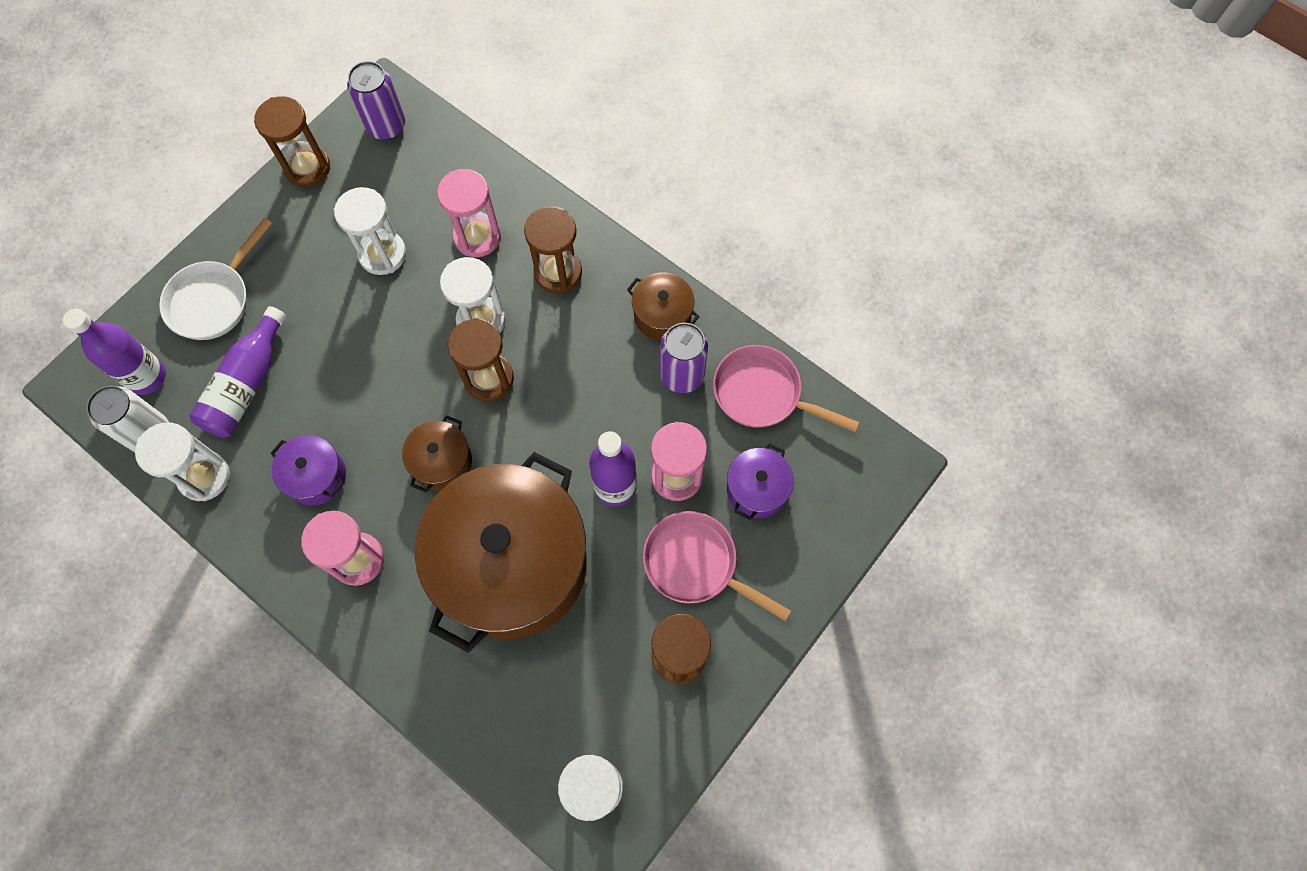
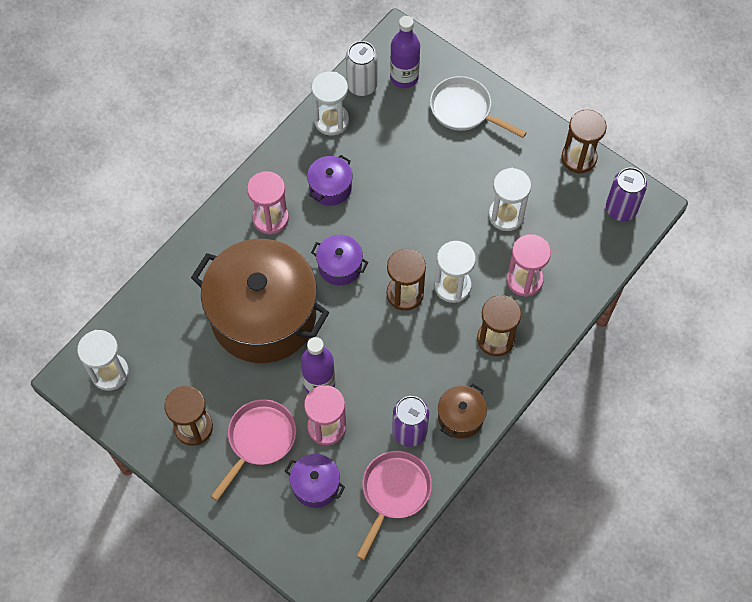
camera: 90 degrees right, 5 degrees down
(246, 384) = (399, 138): purple bottle -> none
(442, 462) = (340, 266): brown pot -> purple pot

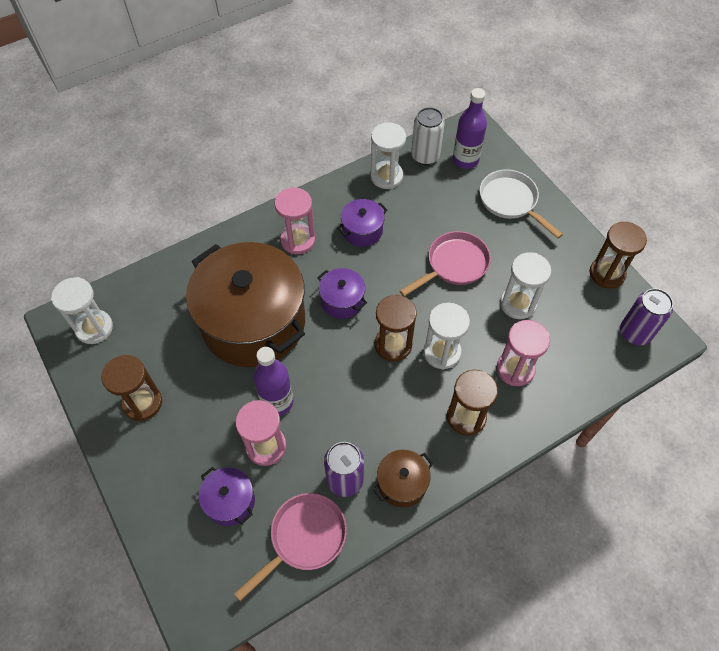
camera: 20 degrees right, 5 degrees down
(259, 440) = (197, 436): pink pan -> pink pan (454, 265)

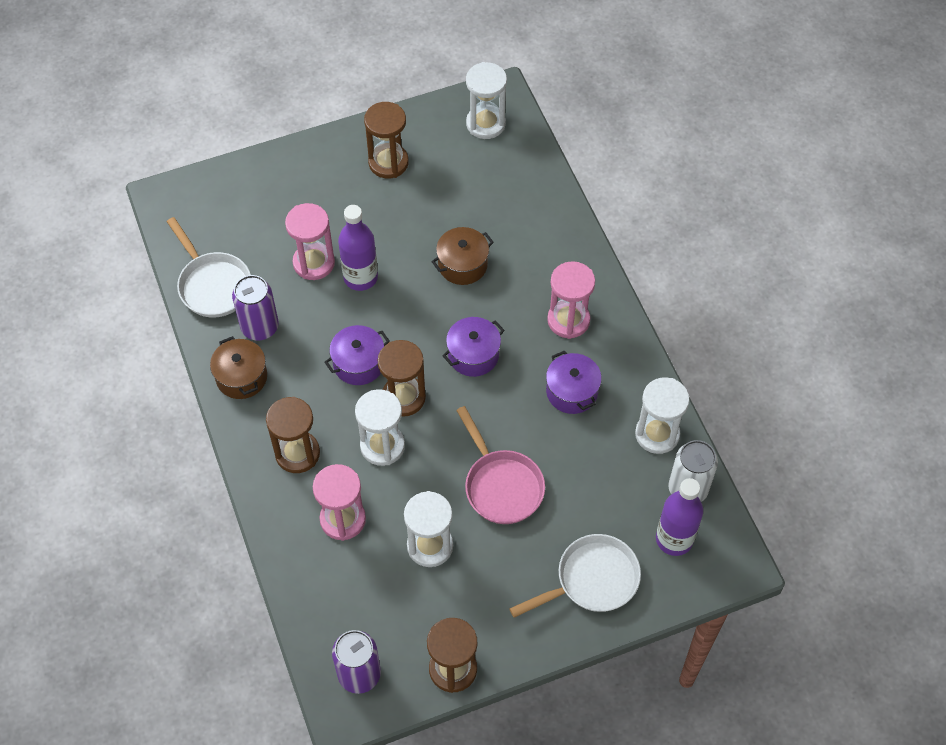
camera: 100 degrees right, 0 degrees up
(230, 501) = (266, 228): purple pot -> purple pot (358, 363)
(253, 322) = (462, 265): brown pot -> brown pot, size x0.42
(304, 538) = (213, 285): pink pan -> white pan

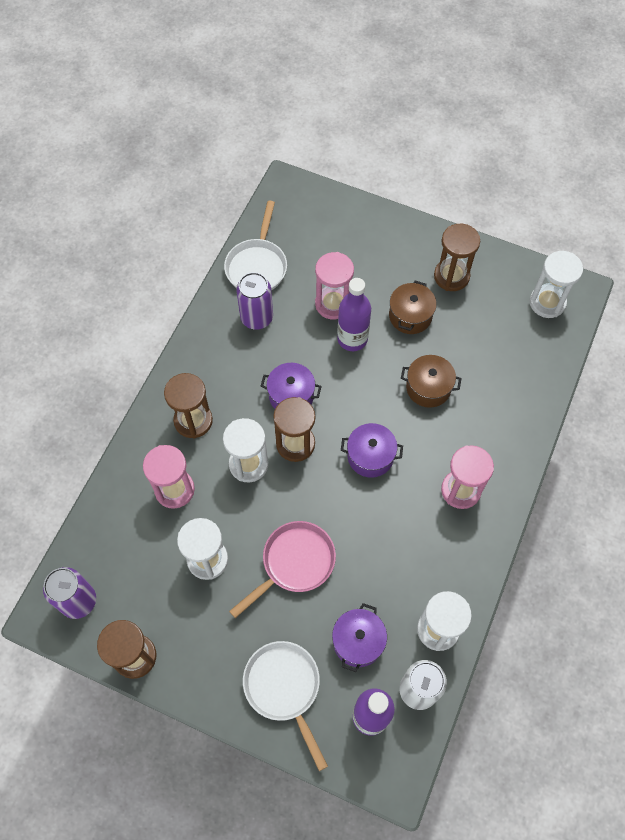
camera: 45 degrees right, 5 degrees up
(241, 377) = (212, 341): brown pot -> brown pot (410, 316)
(501, 486) = (294, 563): pink pan -> pink pan turned 150 degrees counterclockwise
(572, 392) = (410, 542): purple pot -> purple pot (358, 641)
(592, 580) = (284, 688): white pan -> white pan turned 135 degrees counterclockwise

